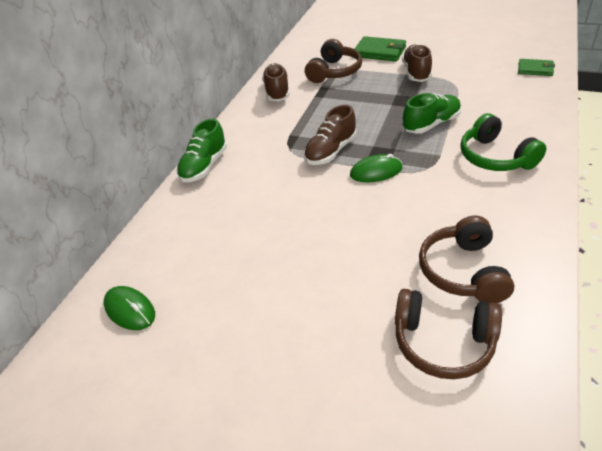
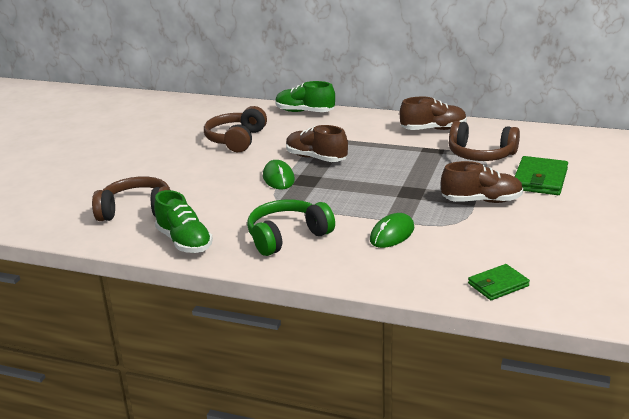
camera: 85 degrees right, 15 degrees down
(130, 310) = (156, 109): green mouse -> green mouse (392, 234)
(431, 124) = (357, 206): green shoe -> green shoe (184, 242)
(443, 342) = (76, 200): brown headphones -> brown headphones (236, 140)
(535, 69) = (498, 285): green wallet -> green wallet turned 45 degrees clockwise

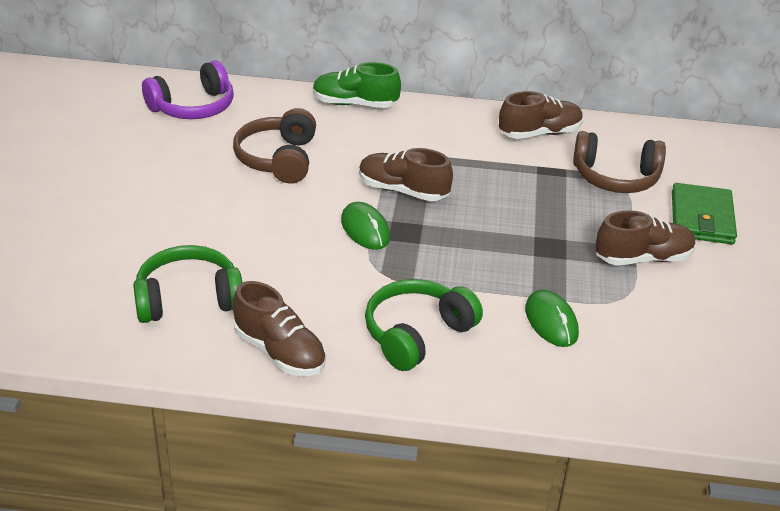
camera: 15 degrees left, 10 degrees up
(136, 211) = (188, 299): brown headphones -> green headphones
(184, 242) = (280, 352): green shoe -> brown shoe
(192, 112) = (193, 107): none -> purple headphones
(392, 234) = (551, 321): green mouse -> green mouse turned 45 degrees counterclockwise
(498, 285) = (708, 397): green wallet -> none

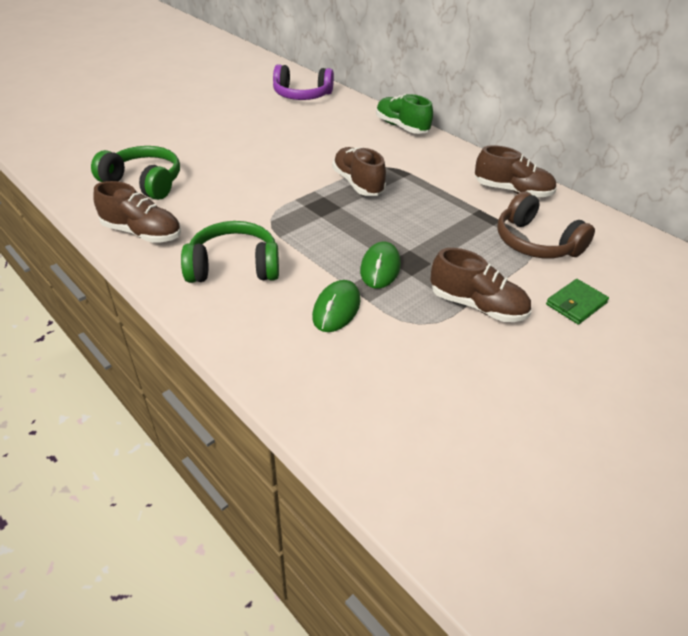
camera: 40 degrees right, 5 degrees up
(278, 159) = (308, 137): brown headphones -> none
(280, 352) = (142, 233): brown shoe -> brown shoe turned 60 degrees counterclockwise
(365, 229) = (299, 193): green mouse -> green mouse (380, 268)
(702, 218) = (576, 304): green wallet -> green wallet, size x0.64

